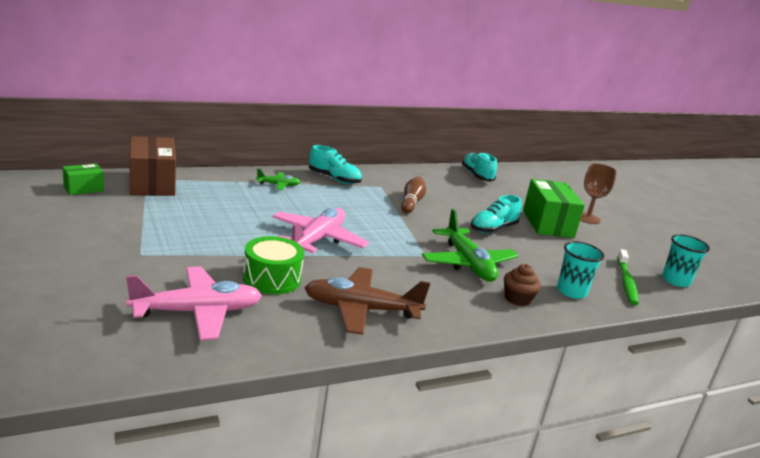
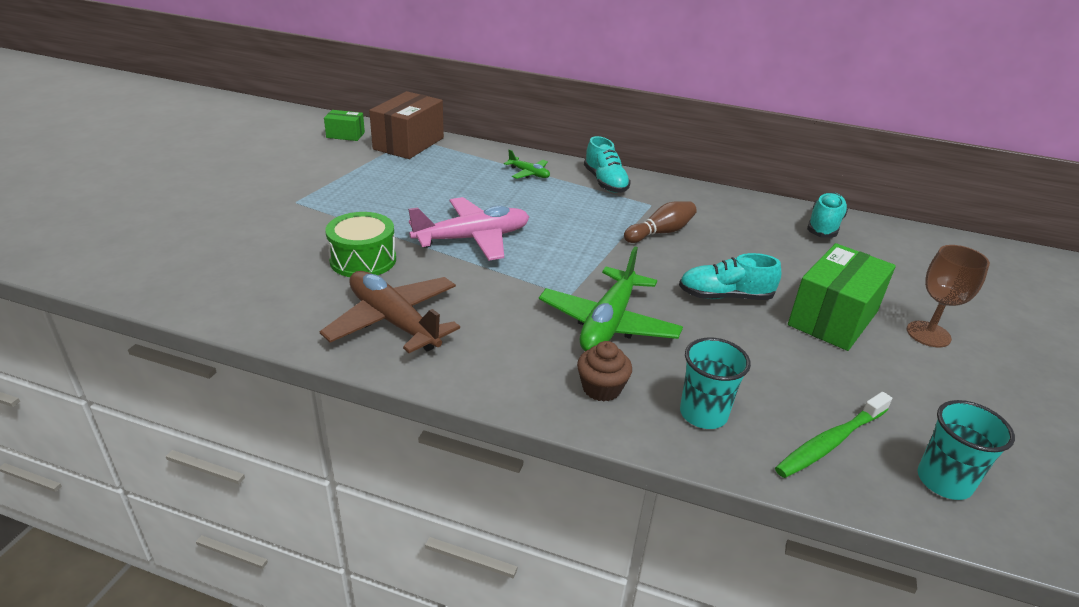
camera: 45 degrees right, 10 degrees up
(197, 312) = (252, 265): pink plane -> none

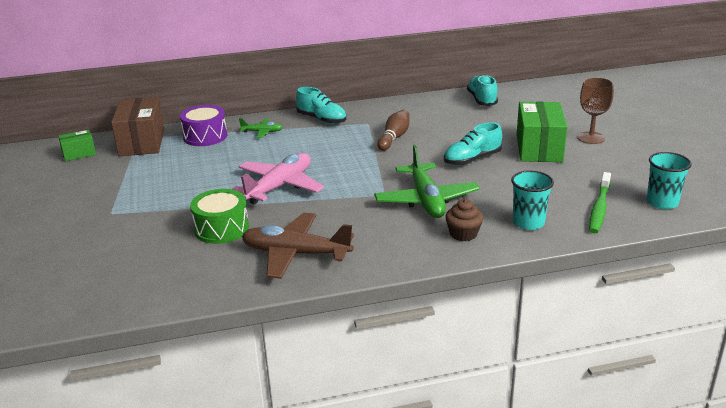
camera: 30 degrees left, 5 degrees down
(470, 158) = (205, 136): none -> purple drum

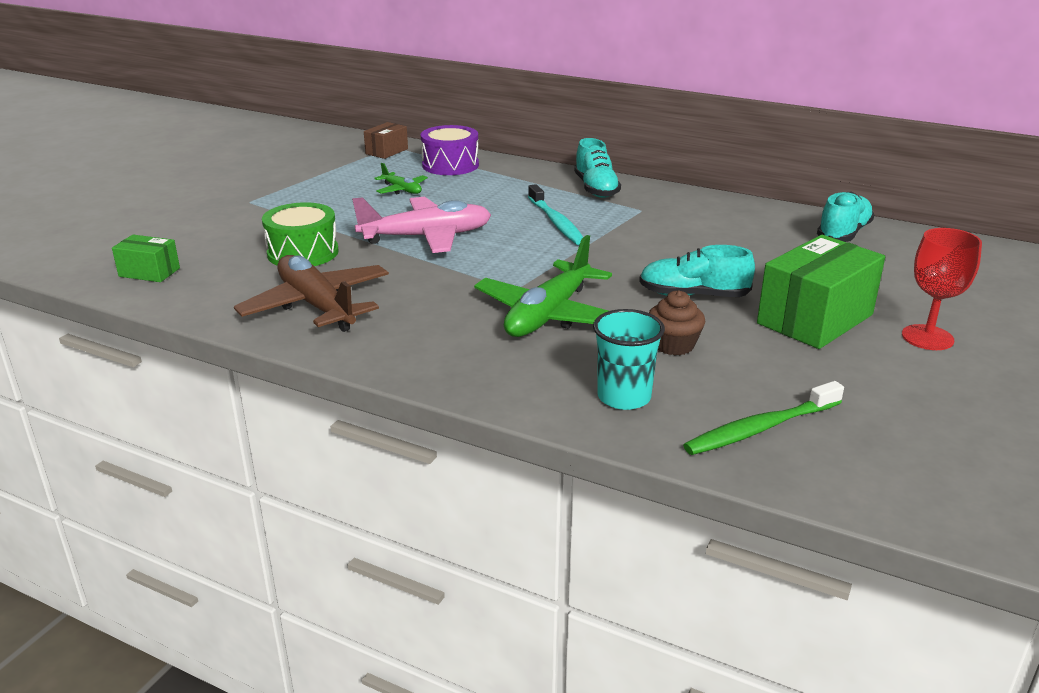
camera: 40 degrees right, 0 degrees up
(79, 154) = (321, 143): green box -> green box (149, 272)
(142, 142) = (386, 151): brown box -> brown box, size x0.52
(262, 132) = (511, 180): green plane -> green plane (402, 190)
(336, 148) = (556, 222): none -> turquoise toothbrush
(394, 138) = (642, 236): brown bowling pin -> none
(463, 234) = (519, 370): brown cupcake -> brown cupcake (673, 345)
(591, 138) = (927, 337): brown goblet -> red goblet
(662, 202) = (881, 469): turquoise cup -> none

